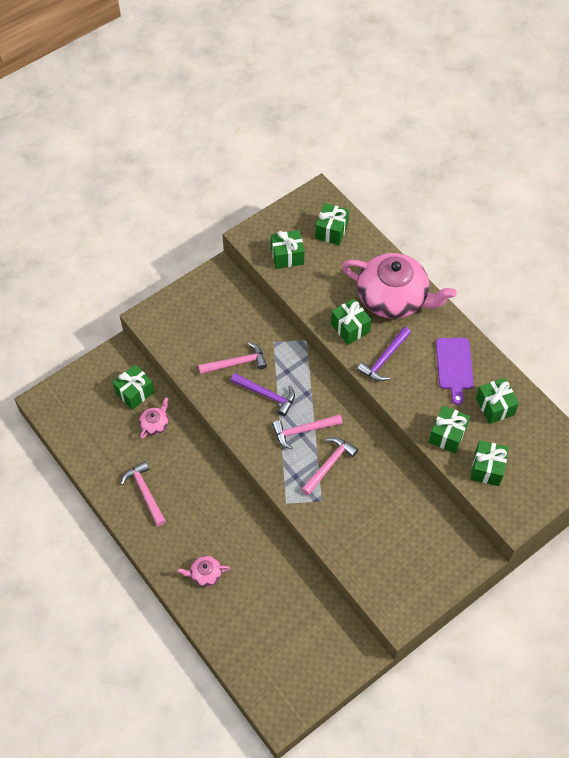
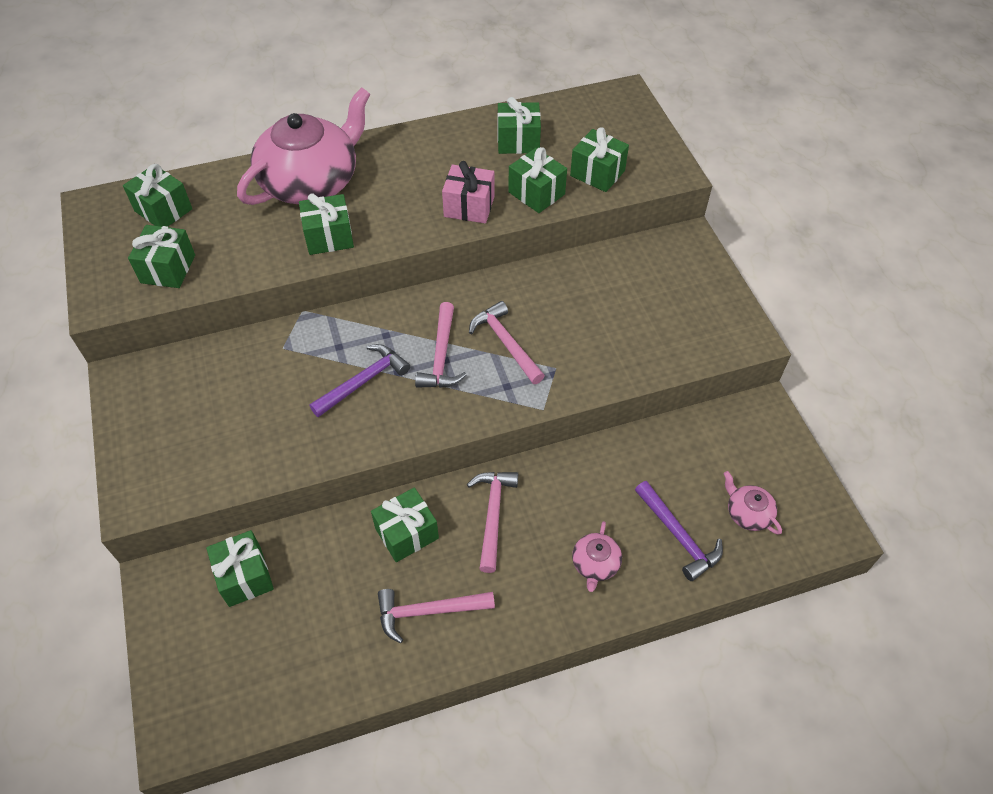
camera: 70 degrees left, 5 degrees down
(155, 424) = (317, 562): pink teapot -> pink teapot (748, 513)
(189, 463) = (407, 533): none -> green gift
(236, 363) = (291, 402): pink hammer -> pink hammer (493, 515)
(384, 359) = (397, 218): purple hammer -> purple hammer (678, 536)
(414, 397) = (469, 207): none -> pink gift
(454, 366) = (445, 157): purple cutting board -> none

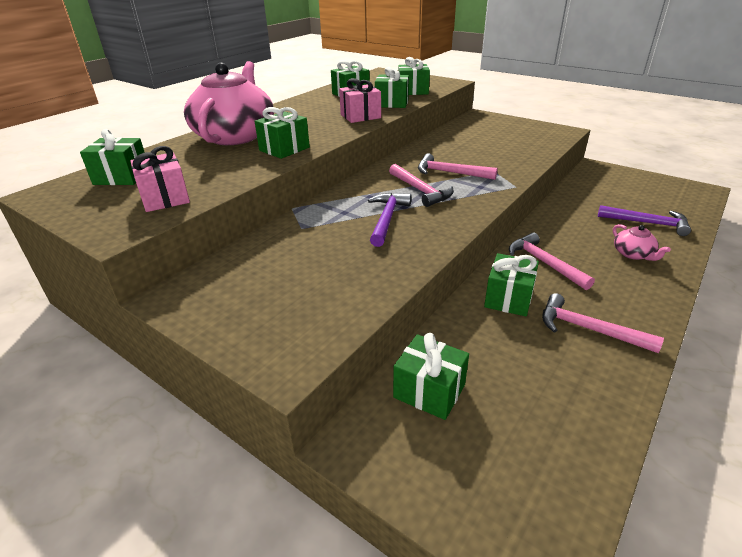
camera: 35 degrees left, 20 degrees down
(168, 269) = (165, 198): green gift -> pink gift
(428, 611) = (588, 329): pink hammer -> pink hammer turned 75 degrees clockwise
(748, 513) = (658, 201): pink teapot -> none

